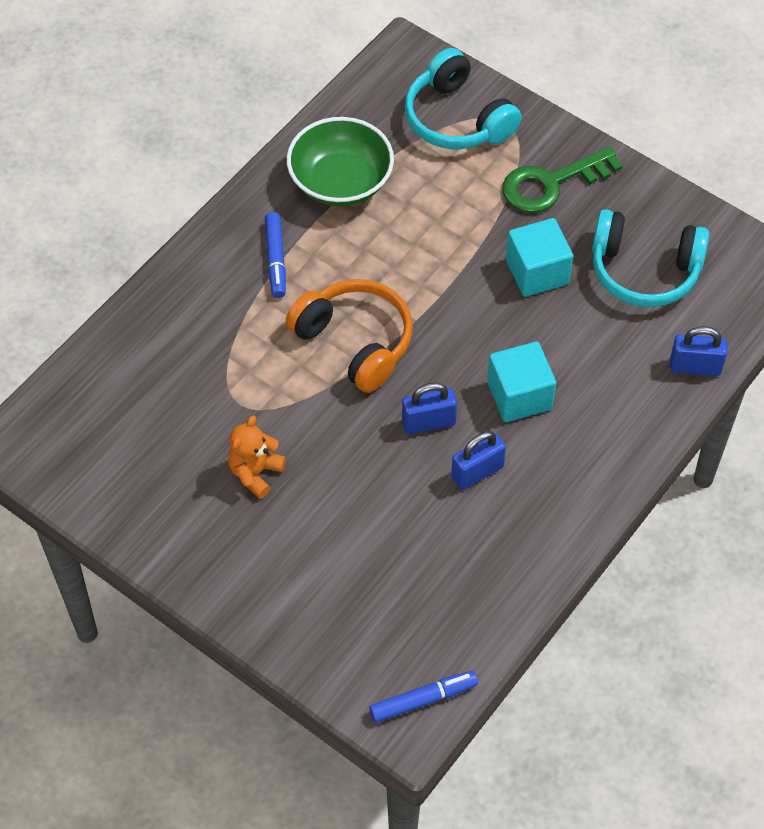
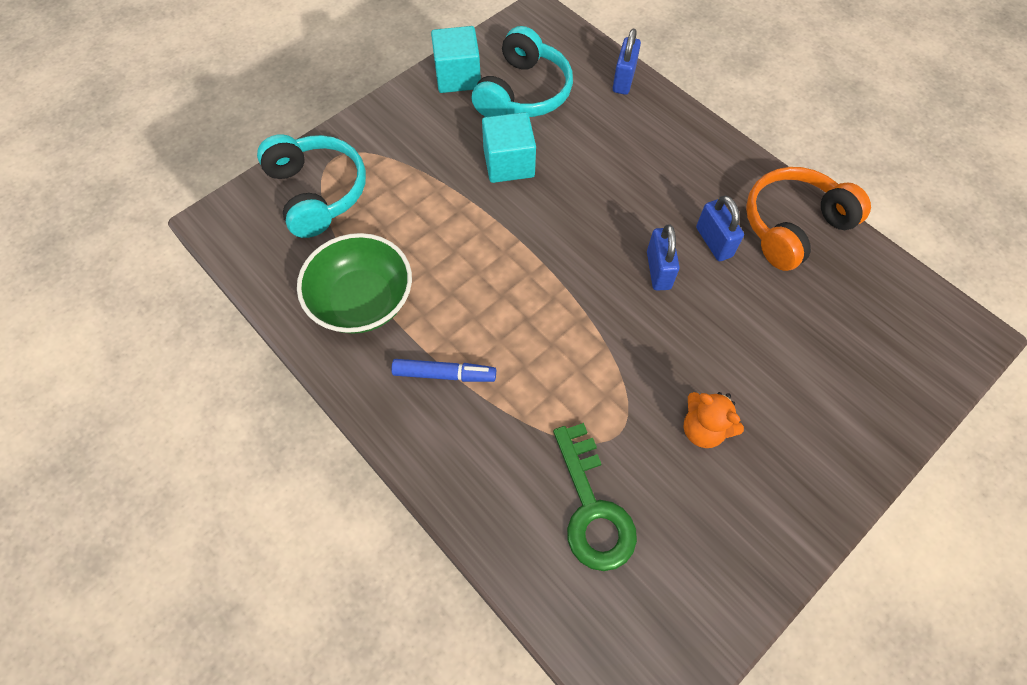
camera: 80 degrees left, 5 degrees up
(355, 342) = (559, 316): orange headphones -> orange headphones (793, 226)
(423, 699) = (943, 320): blue marker -> none
(457, 119) = (317, 192): turquoise headphones -> turquoise headphones turned 90 degrees counterclockwise
(519, 395) = (637, 198): turquoise cube -> turquoise cube (458, 76)
(551, 183) = (415, 136): green key -> green key (592, 508)

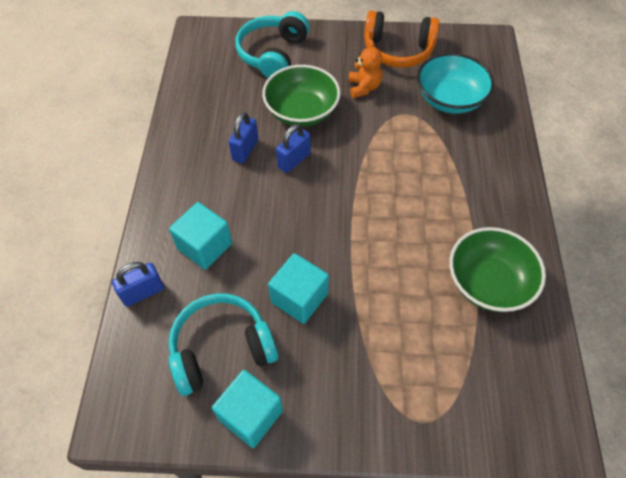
camera: 135 degrees left, 5 degrees down
(317, 192) = (460, 397): turquoise headphones -> turquoise headphones (273, 54)
(444, 374) = (471, 202): blue marker -> none
(592, 508) = (449, 99): green key -> turquoise bowl
(627, 140) = (204, 246): none -> turquoise cube
(723, 332) = (301, 111): none -> green bowl
(793, 226) = (194, 124): orange headphones -> orange headphones (398, 50)

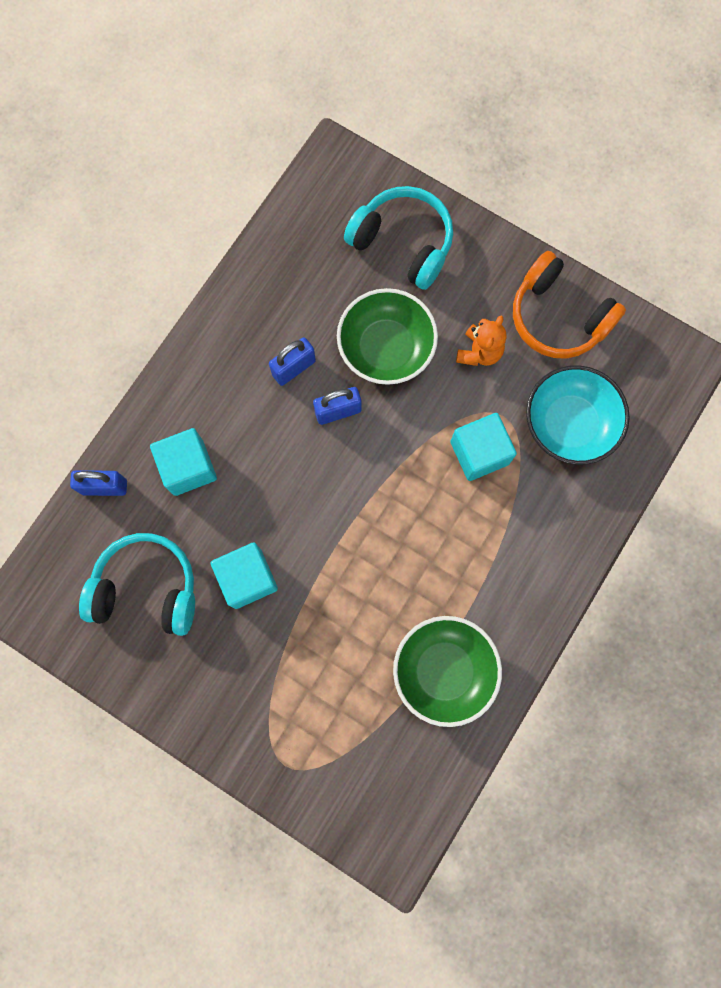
camera: 30 degrees right, 20 degrees up
(250, 415) = (138, 668): turquoise cube -> turquoise cube (479, 453)
(273, 54) = (403, 243): turquoise headphones -> turquoise headphones turned 75 degrees clockwise

